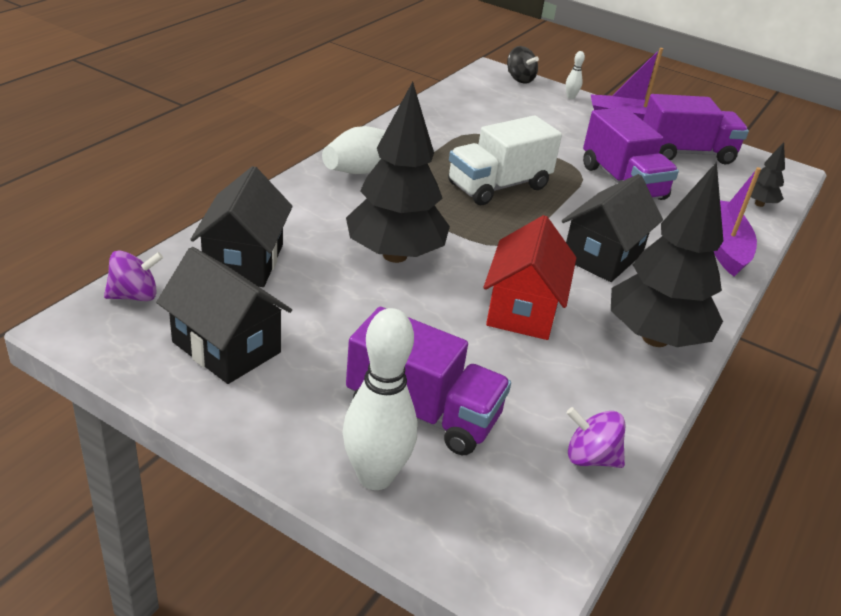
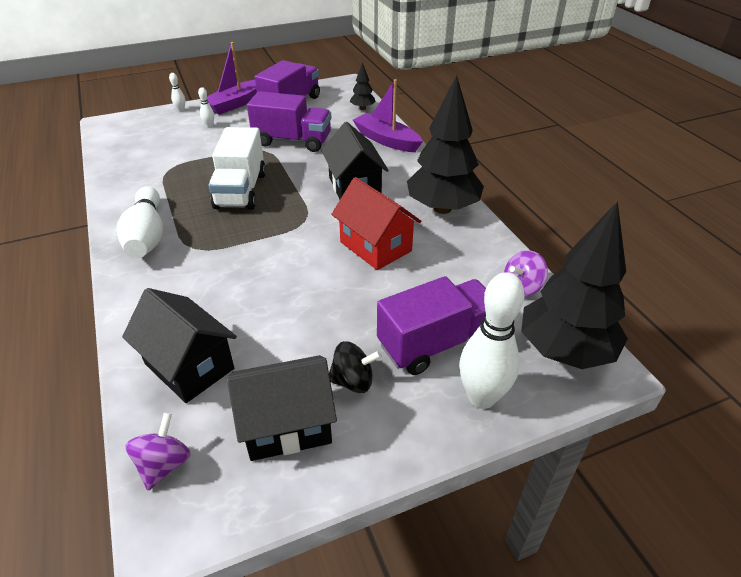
camera: 50 degrees left, 5 degrees up
(395, 255) = (265, 277): black tree -> black tree (564, 350)
(519, 79) = (132, 118): black spinning top -> black spinning top (353, 381)
(570, 123) = (209, 126): none -> white bowling pin

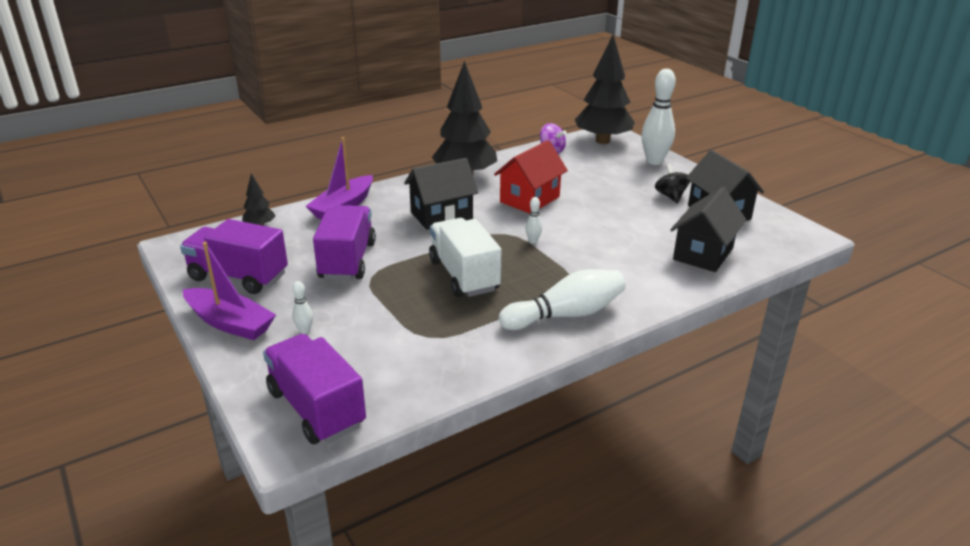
camera: 100 degrees left, 10 degrees down
(164, 464) = (778, 245): purple spinning top -> none
(181, 110) = (247, 371): white bowling pin -> white bowling pin (533, 241)
(241, 190) = (464, 275): white truck -> white truck turned 105 degrees counterclockwise
(436, 342) = (620, 174): purple truck -> purple truck (316, 408)

